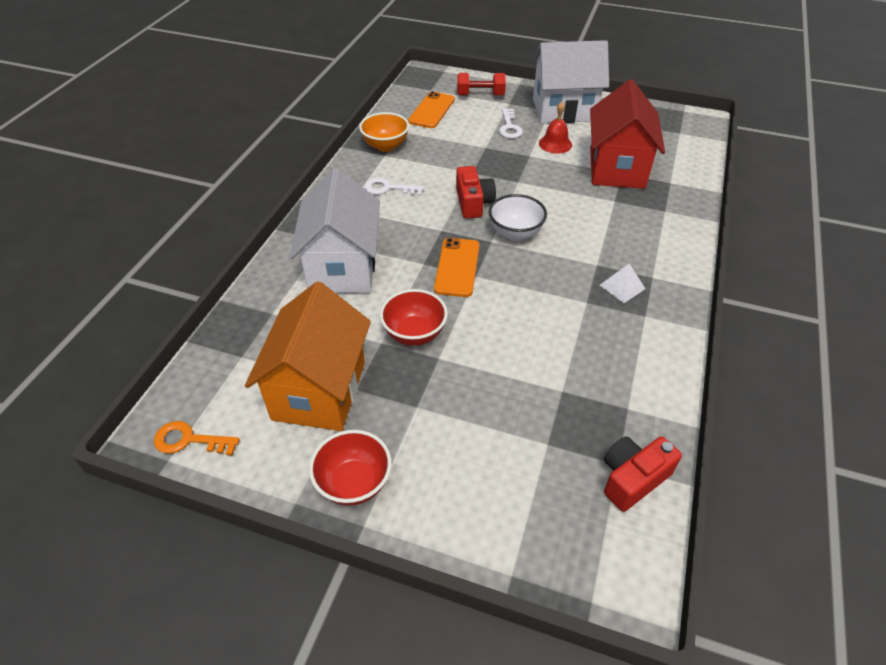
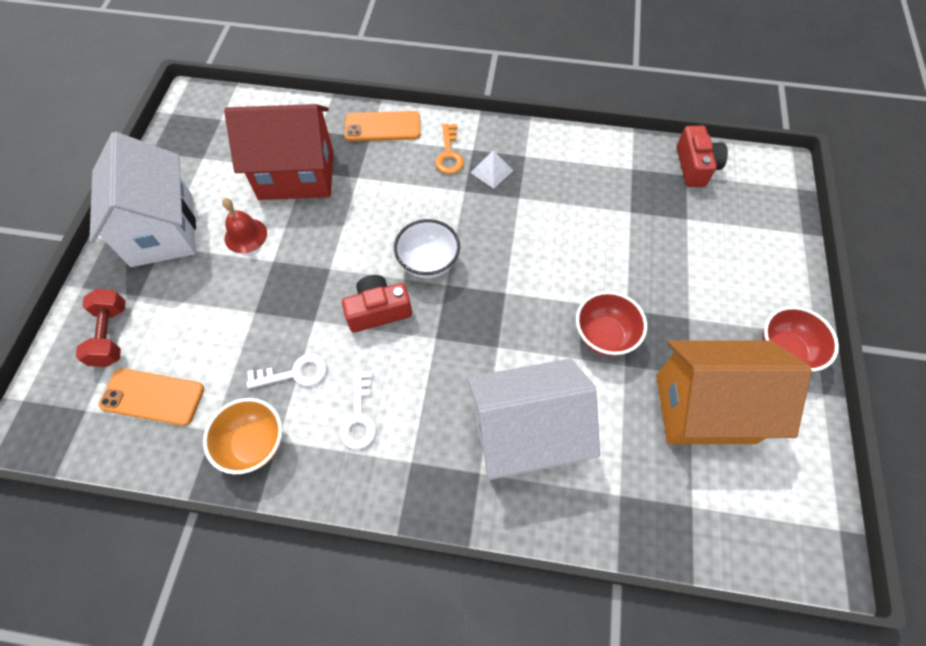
camera: 100 degrees left, 15 degrees up
(189, 440) = (811, 518): orange key -> orange key (449, 154)
(457, 267) = (496, 312): orange phone -> orange phone (382, 127)
(509, 127) = (204, 289): white key -> white key (295, 373)
(632, 478) = (695, 166): red camera -> red camera turned 135 degrees counterclockwise

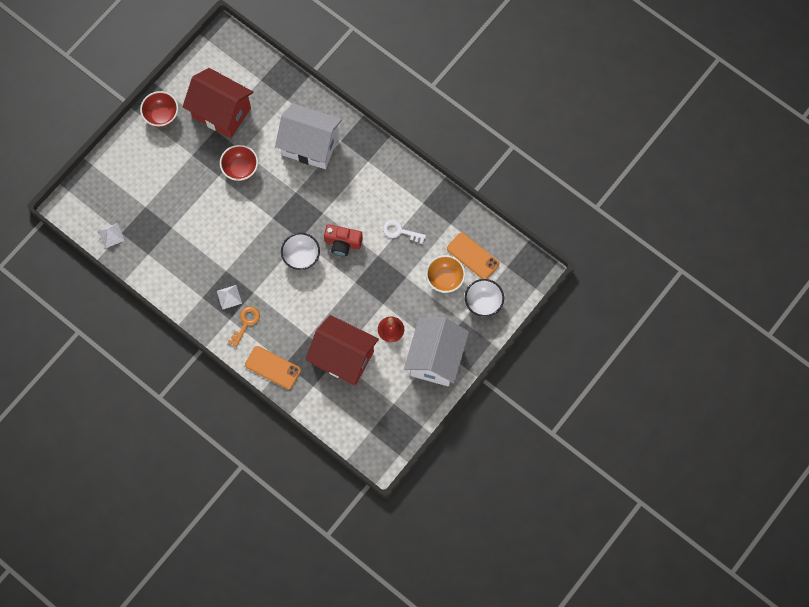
camera: 150 degrees left, 10 degrees up
(111, 335) = (483, 303): red dumbbell -> white bowl
(254, 444) = (434, 207): orange bowl -> orange bowl (445, 279)
(359, 417) = (380, 194): white key -> none
(695, 166) = (111, 235): red camera -> white pyramid
(704, 408) = (221, 112): orange house -> red house

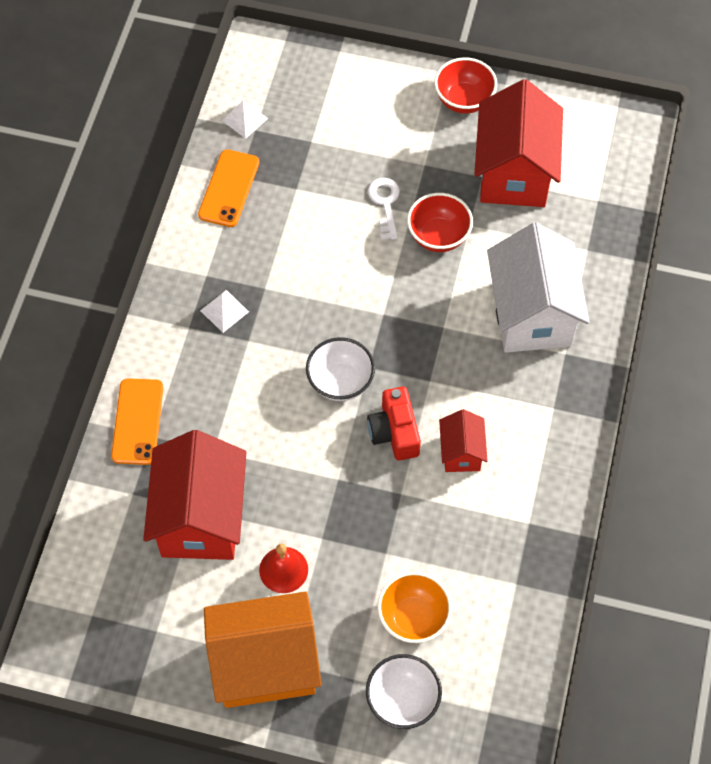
camera: 65 degrees right, 10 degrees down
(246, 323) = (193, 352): orange key -> none
(370, 216) = (461, 452): none -> red house
(400, 231) = (460, 510): white key -> white key (385, 204)
(435, 358) = (265, 665): white house -> orange house
(473, 256) = (477, 645): orange phone -> orange phone (229, 188)

